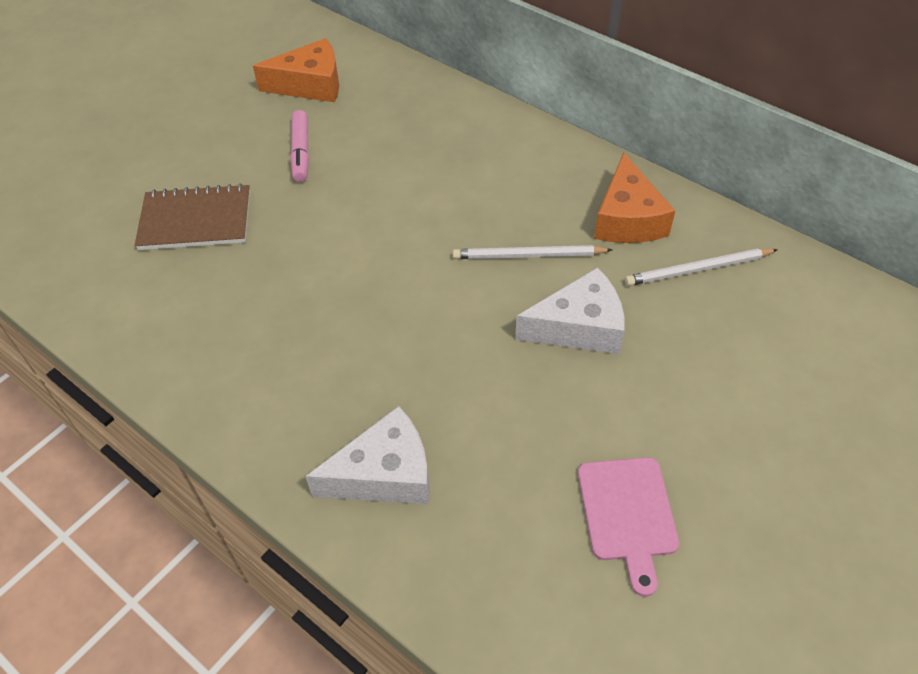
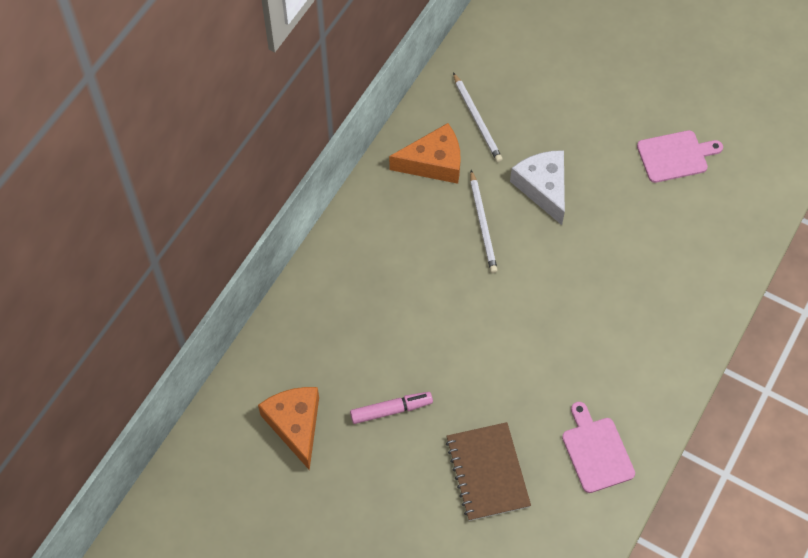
camera: 100 degrees left, 10 degrees up
(176, 324) = (596, 451): none -> pink cutting board
(384, 474) = (683, 286): white cheese -> none

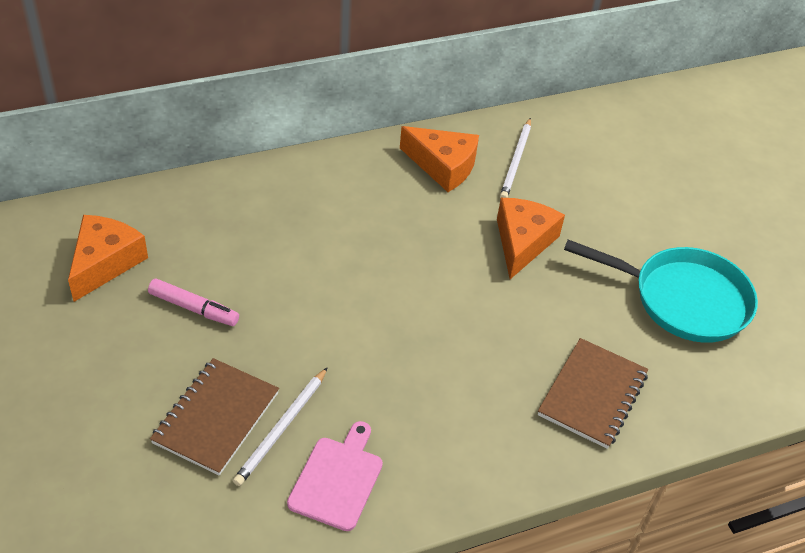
camera: 35 degrees right, 15 degrees down
(482, 224) = (436, 233): white pencil -> white pencil (281, 428)
(543, 188) = (522, 242): white cheese -> orange cheese
(675, 156) = (682, 299): pink cutting board -> turquoise pan
(683, 273) = (592, 395): none -> brown notebook

